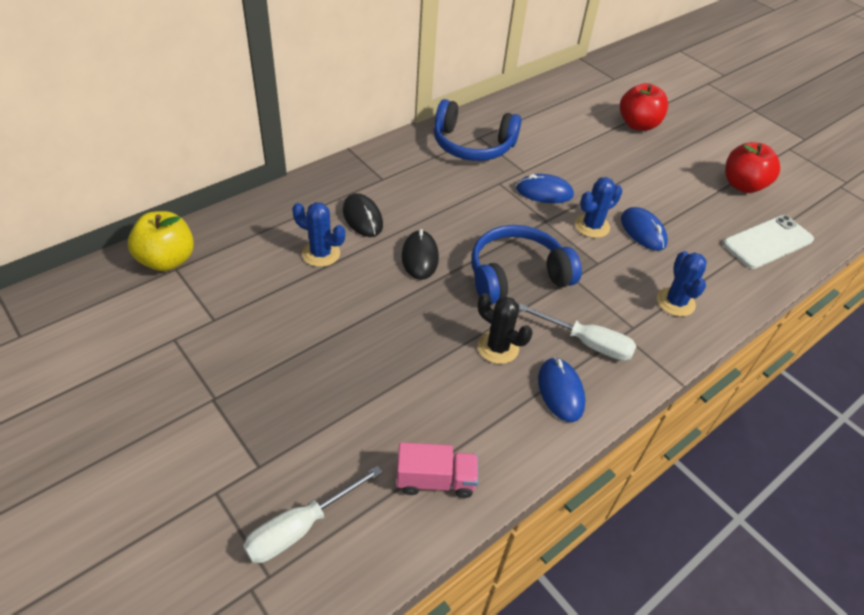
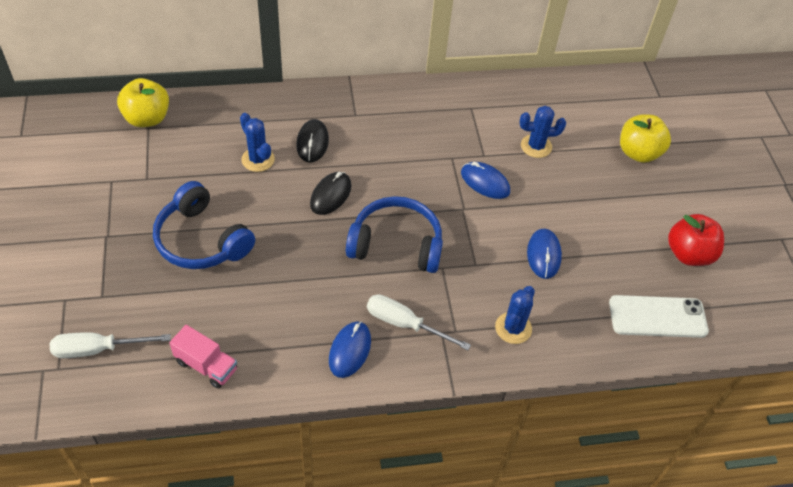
camera: 30 degrees right, 5 degrees up
(472, 145) = (458, 113): blue headphones -> blue headphones (201, 240)
(498, 347) = (331, 294): black cactus -> none
(586, 342) = (405, 324): white screwdriver -> white screwdriver turned 150 degrees clockwise
(592, 226) = (500, 230): blue cactus -> blue cactus (536, 146)
(638, 125) = (638, 153): red apple -> yellow apple

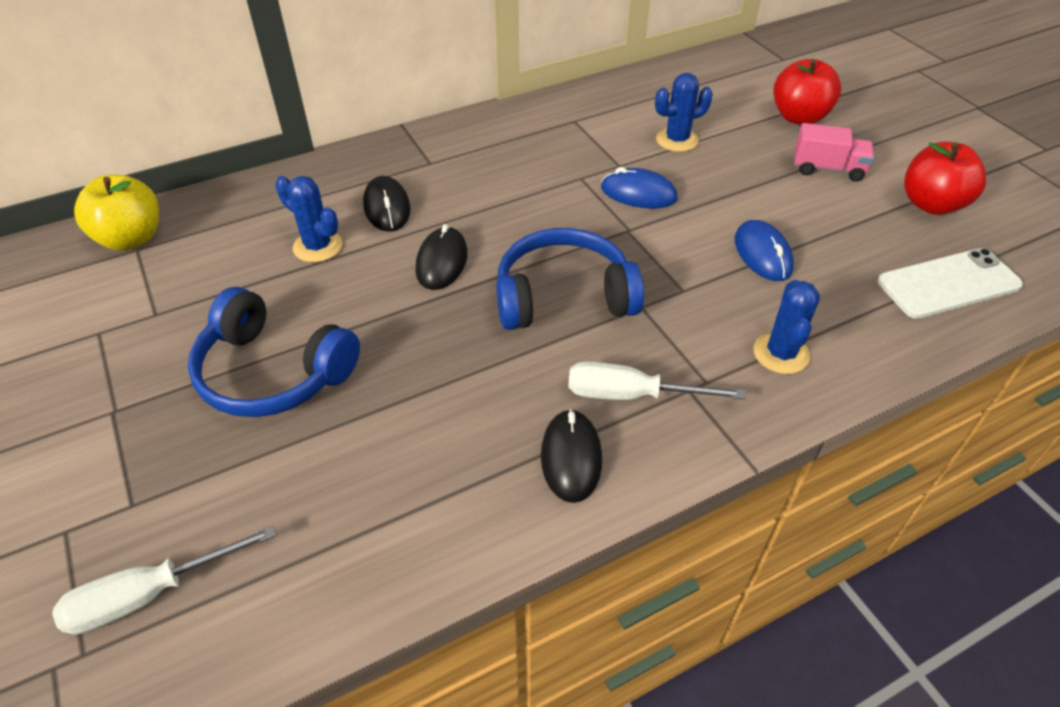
camera: 15 degrees left, 5 degrees down
(206, 365) = (352, 557): pink truck -> pink truck (827, 169)
(349, 350) = (571, 457): blue mouse -> black mouse
(638, 153) = (799, 117): yellow apple -> red apple

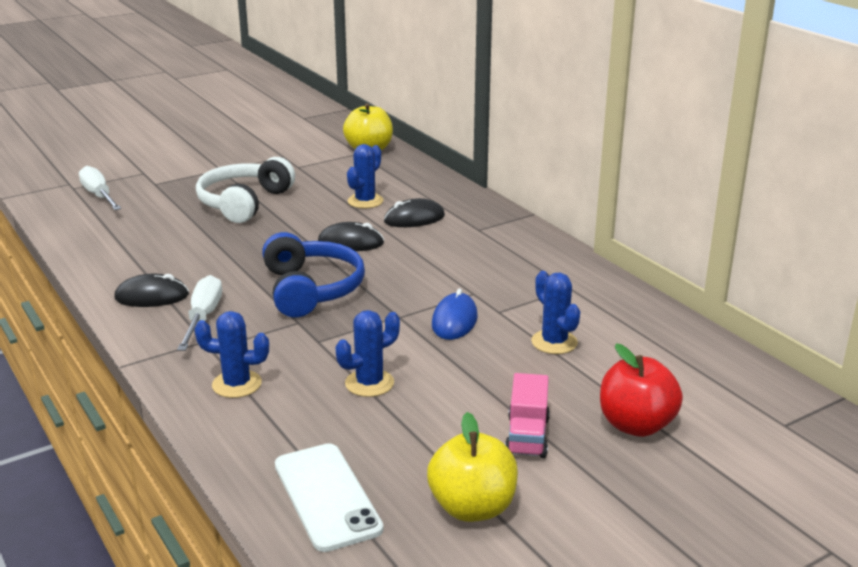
camera: 85 degrees right, 20 degrees down
(273, 372) = (244, 203): blue headphones -> white headphones
(762, 254) = (369, 383): blue mouse -> blue cactus
(931, 204) = (472, 508): red apple -> yellow apple

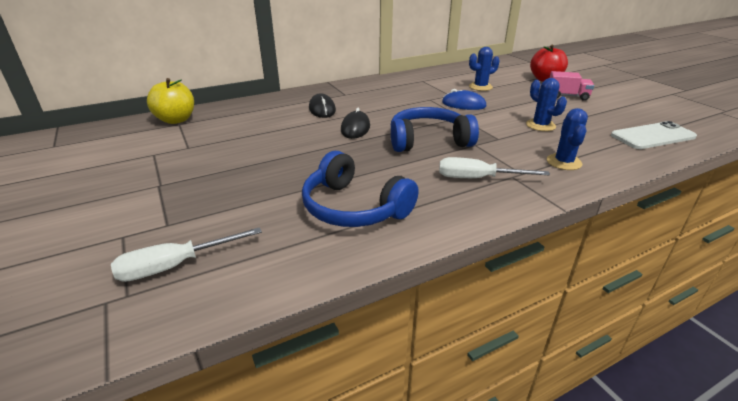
camera: 85 degrees left, 5 degrees up
(152, 296) = (445, 204): black mouse -> none
(159, 252) = (354, 208): none -> blue headphones
(244, 203) = (258, 169): white headphones -> none
(365, 201) = (283, 123): blue cactus -> none
(472, 508) = (630, 108): yellow apple -> none

